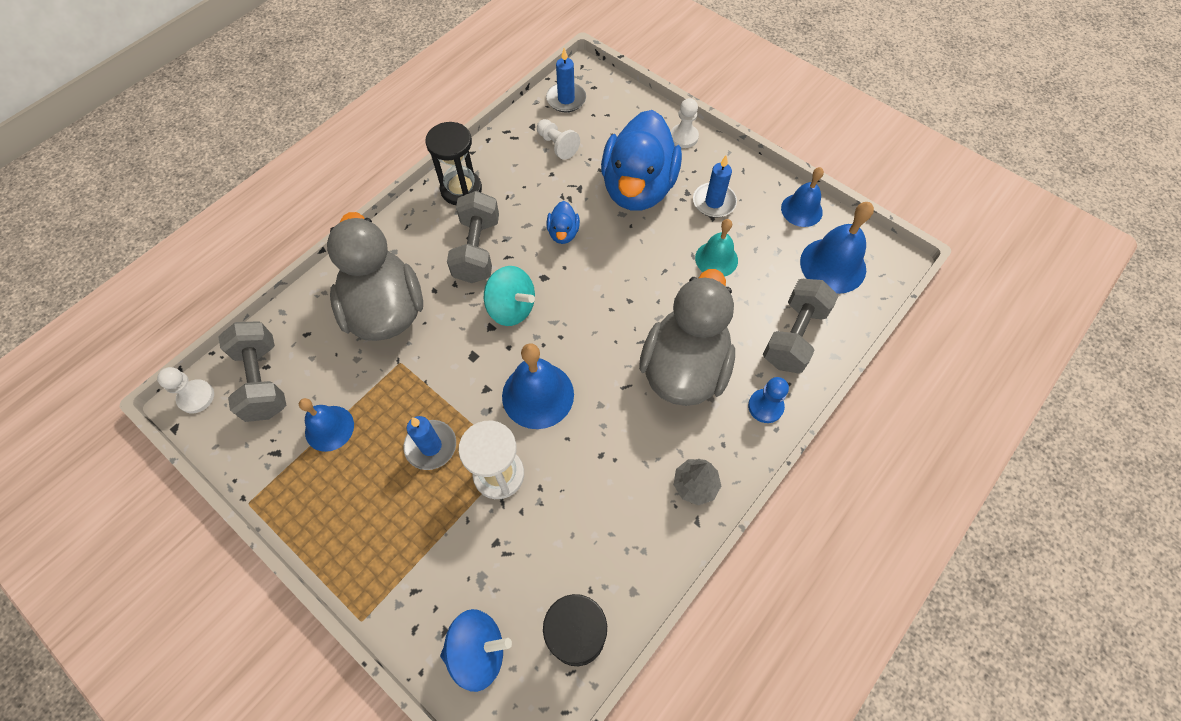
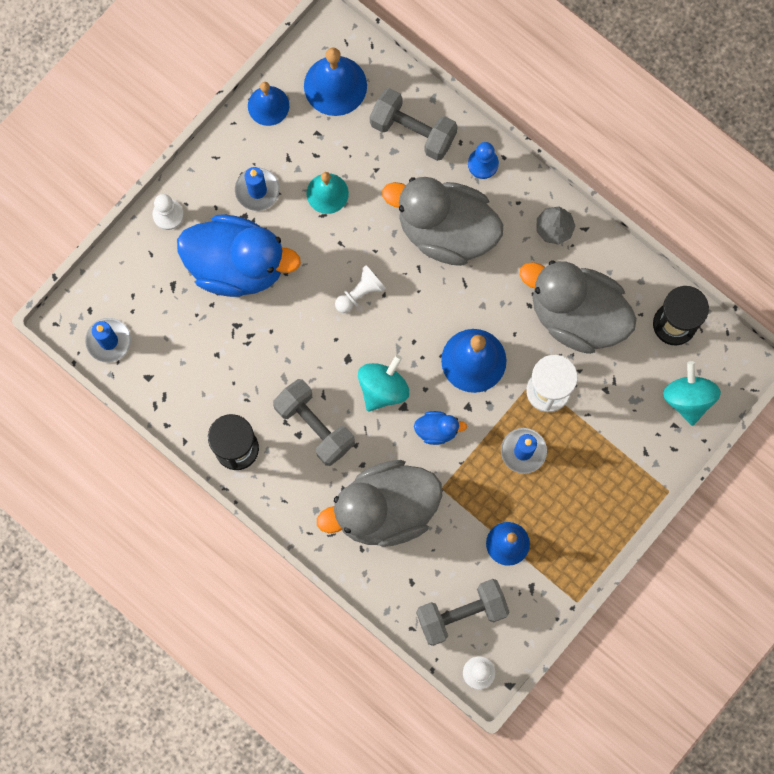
camera: 90 degrees left, 15 degrees up
(477, 250) = (315, 426): grey dumbbell -> grey dumbbell turned 45 degrees clockwise
(478, 651) = (687, 398): blue spinning top -> turquoise spinning top
(557, 145) = (177, 349): white pawn -> white pawn (360, 293)
(563, 233) = (294, 341): blue duck -> blue duck (437, 430)
(589, 509) = (576, 315): none -> grey duck

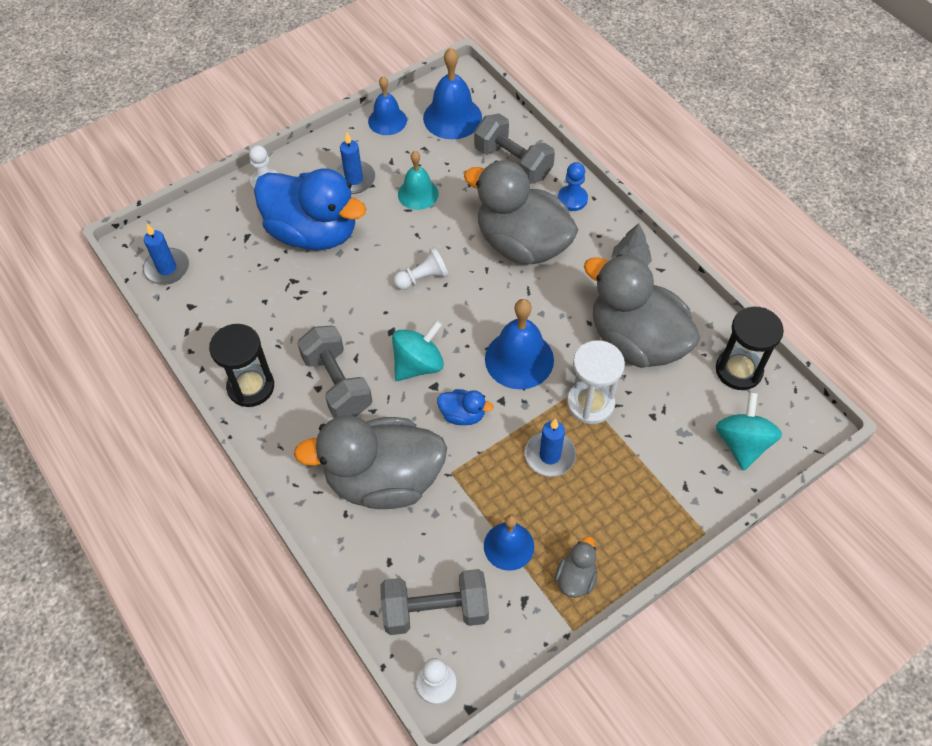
camera: 15 degrees right, 20 degrees down
(569, 558) = (575, 578): none -> grey duck

